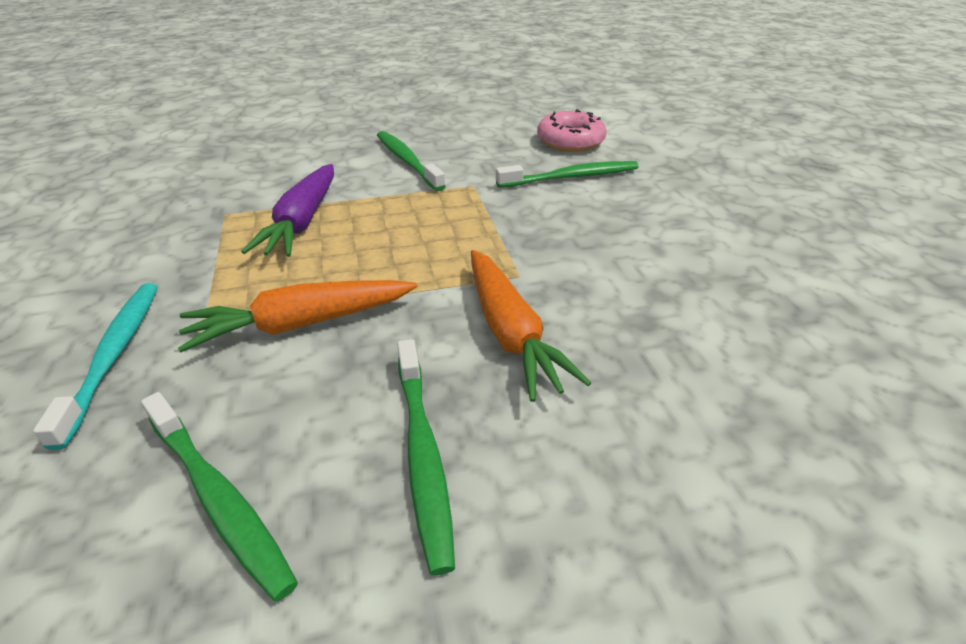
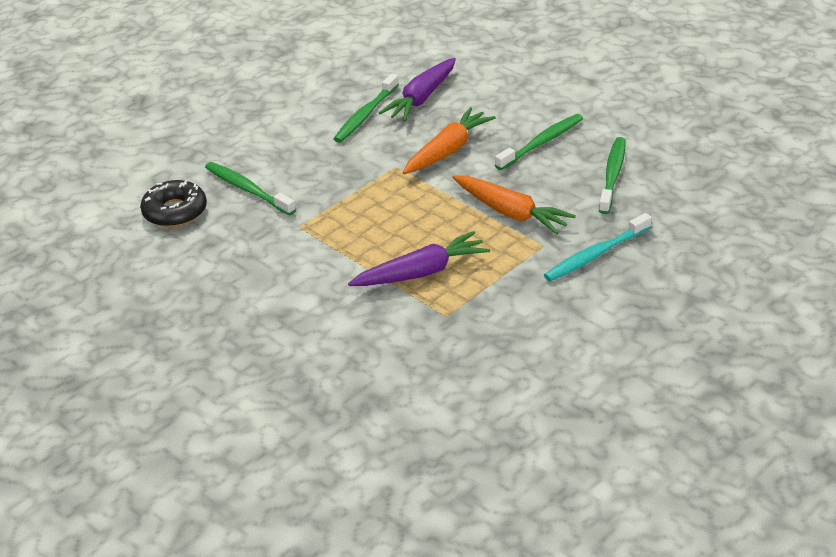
camera: 120 degrees left, 0 degrees up
(407, 161) = (285, 275): green toothbrush -> green toothbrush (366, 114)
(570, 141) = (175, 211): pink donut -> black donut
(700, 371) = (421, 98): none -> purple carrot

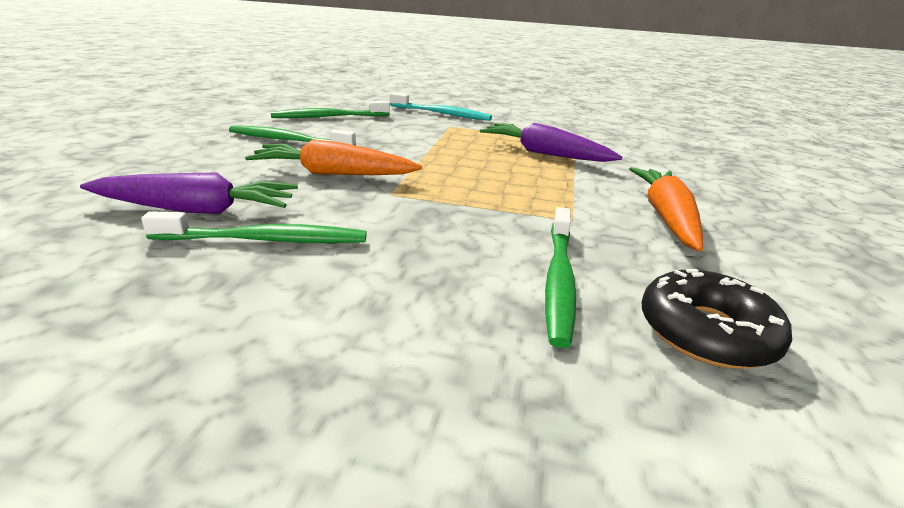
camera: 125 degrees left, 10 degrees down
(510, 212) = (420, 138): orange carrot -> orange carrot (666, 217)

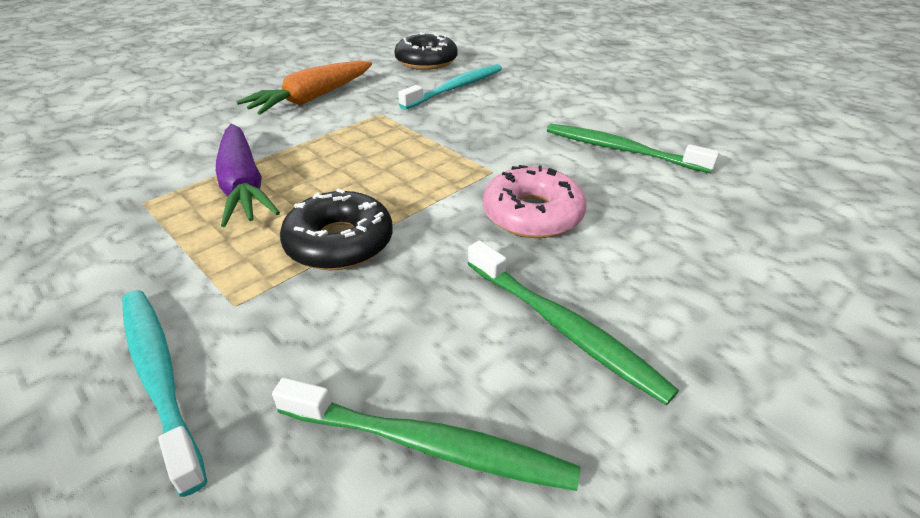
camera: 145 degrees left, 10 degrees up
(196, 210) = (683, 194): purple carrot -> none
(333, 174) = (532, 214): orange carrot -> pink donut
(439, 145) = (339, 242): none -> black donut
(559, 279) = (455, 88): green toothbrush -> turquoise toothbrush

